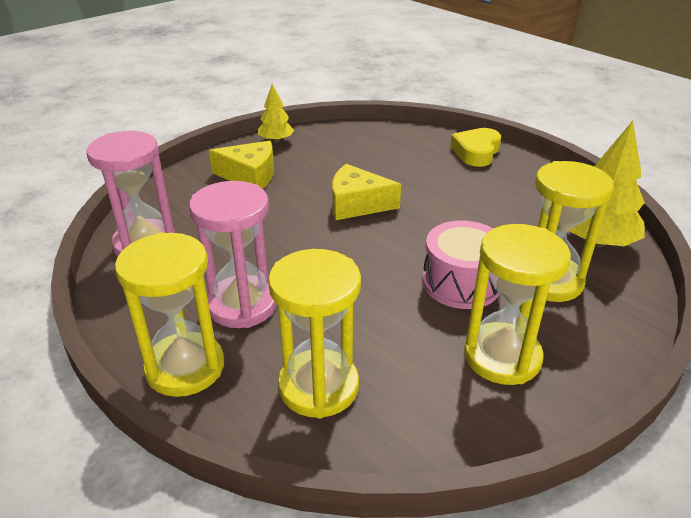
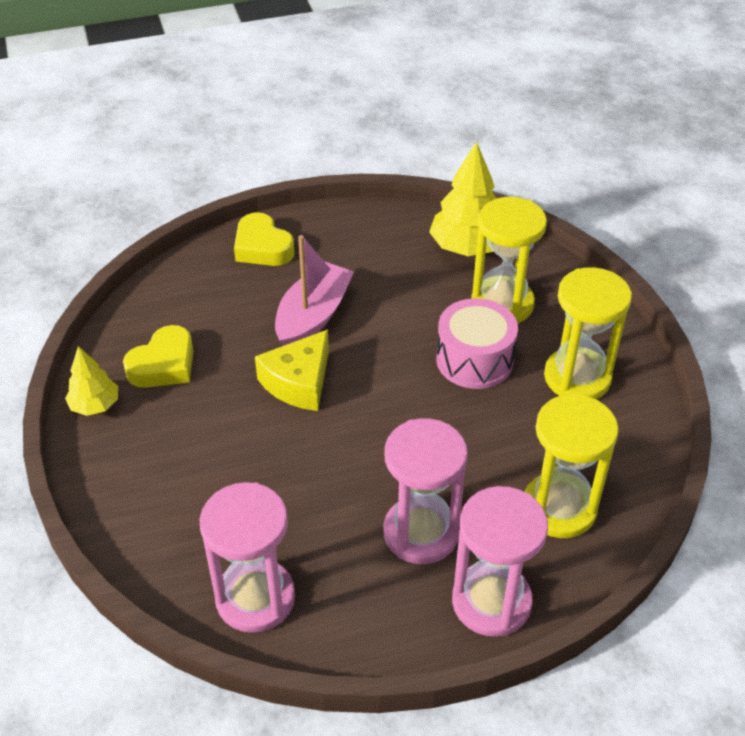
camera: 65 degrees left, 10 degrees up
(185, 367) = (491, 602): yellow hourglass -> pink hourglass
(250, 176) = (167, 457): yellow cheese -> none
(329, 151) = (164, 365): none -> yellow heart
(429, 191) = (313, 316): none -> pink boat

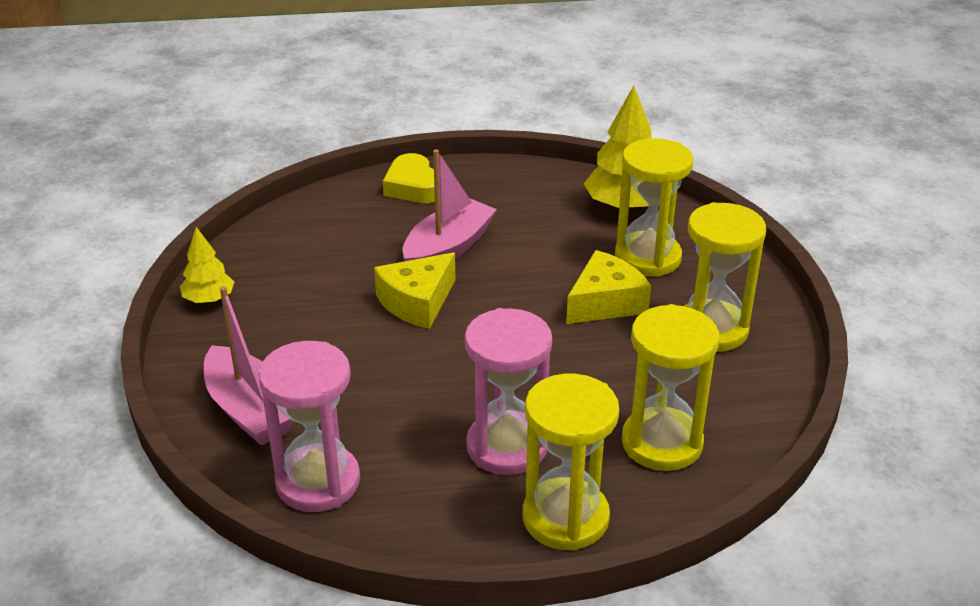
camera: 10 degrees right, 10 degrees down
(164, 365) = (286, 273): yellow heart -> none
(169, 527) = (250, 410): none -> pink boat
(474, 360) = (605, 303): pink drum -> yellow cheese
(491, 602) = (565, 518): pink hourglass -> yellow hourglass

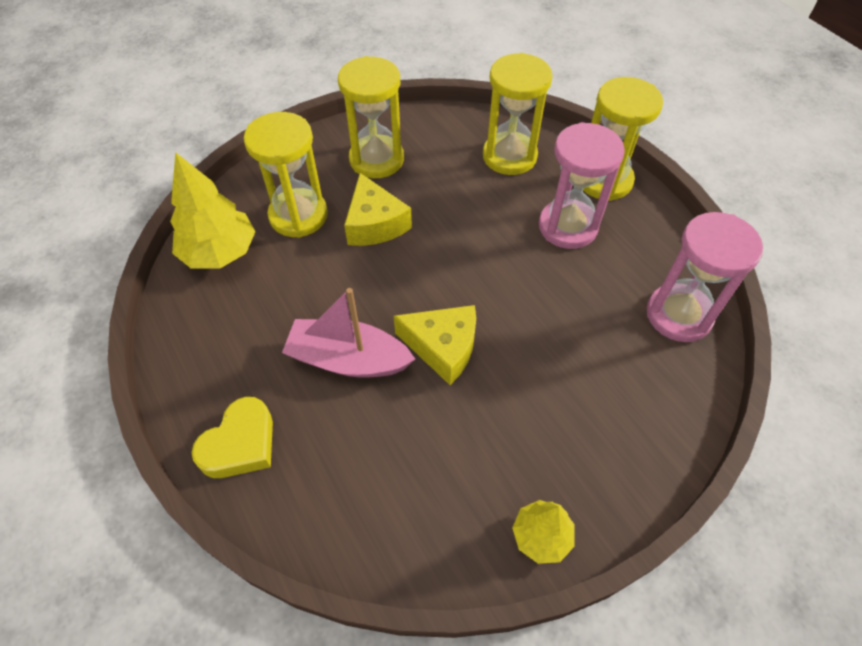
camera: 115 degrees left, 20 degrees up
(250, 410) = (650, 401): pink boat -> none
(605, 303) = (375, 223): yellow cheese -> yellow cheese turned 135 degrees counterclockwise

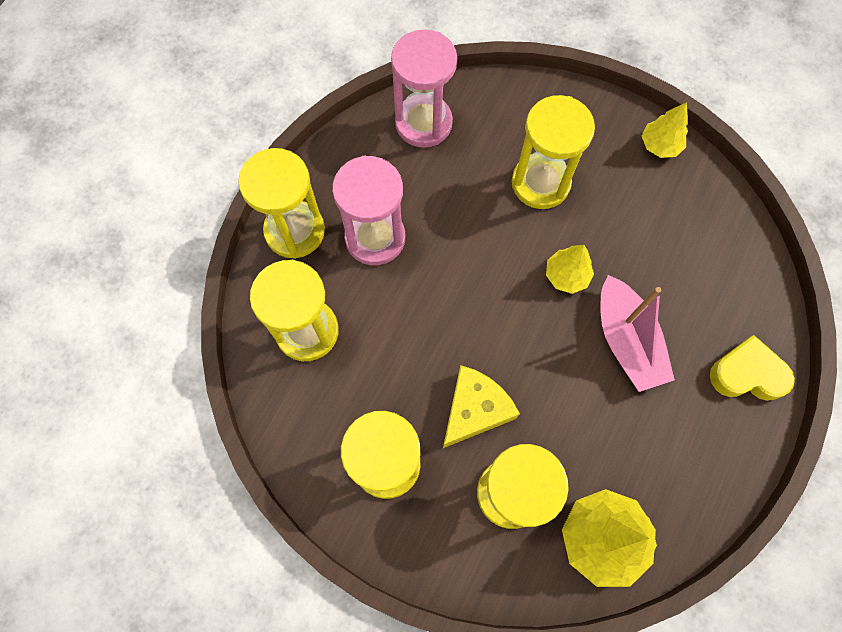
camera: 120 degrees left, 15 degrees up
(443, 347) = (566, 275): yellow cheese -> yellow tree
(556, 380) = (540, 183): none -> yellow hourglass

